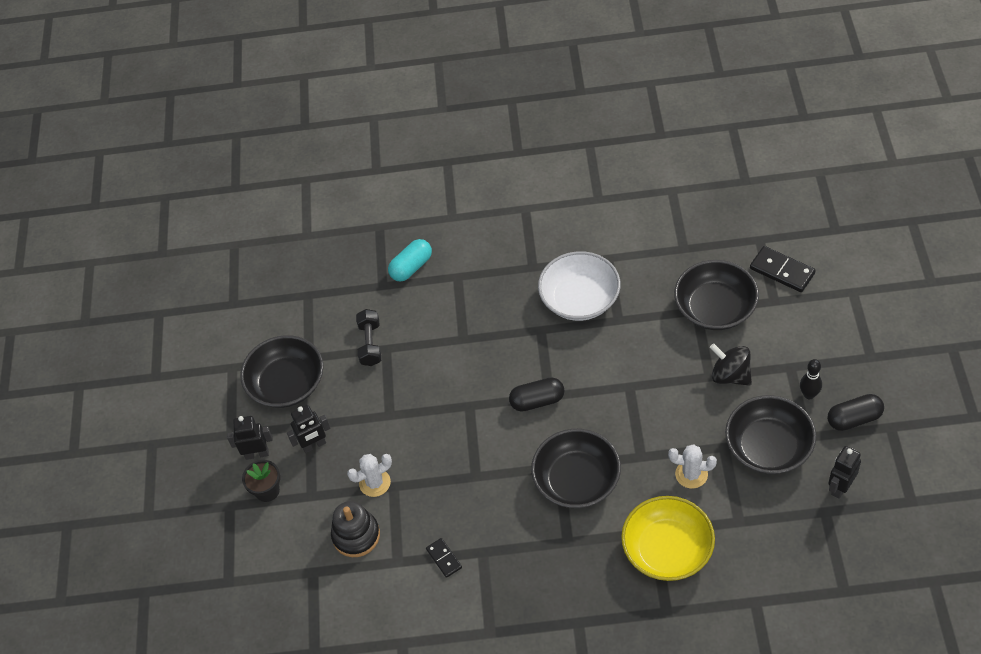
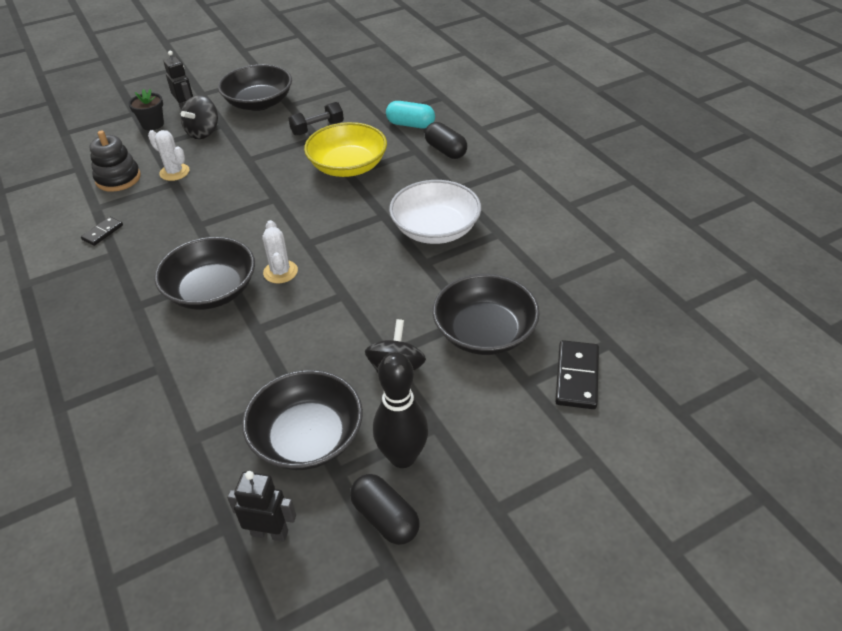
camera: 60 degrees right, 10 degrees down
(314, 445) = (203, 132): black robot -> black spinning top
(537, 401) = (298, 237): black capsule -> black capsule (445, 150)
(667, 549) = (140, 385): yellow bowl -> yellow bowl (348, 166)
(691, 474) = (245, 377): white cactus -> white cactus (280, 272)
(809, 394) = (402, 457): black bowling pin -> black bowling pin, size x1.78

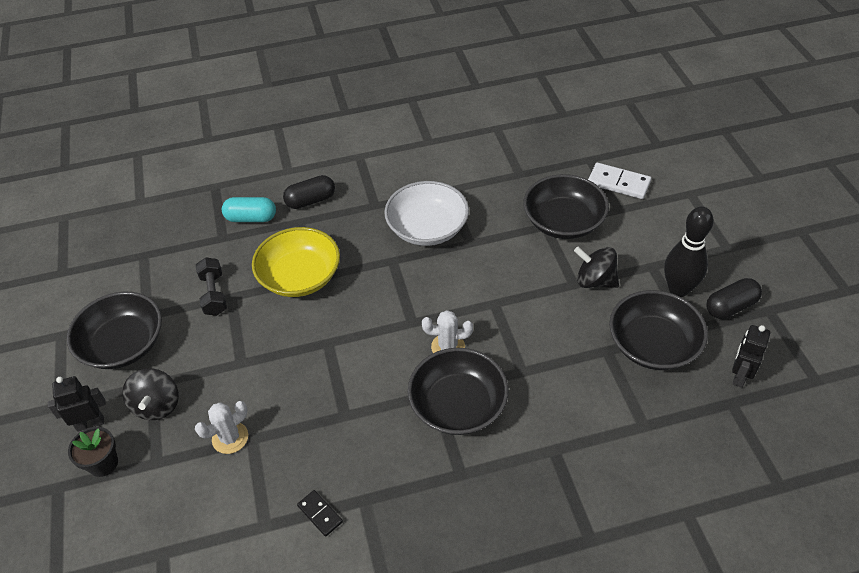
camera: 75 degrees left, 5 degrees up
(118, 178) = (212, 501): black stacking toy -> none
(203, 132) = (157, 405): black spinning top -> black spinning top turned 45 degrees clockwise
(410, 124) = (251, 218): turquoise capsule -> turquoise capsule turned 60 degrees clockwise
(577, 377) = (618, 183): black domino -> white domino

